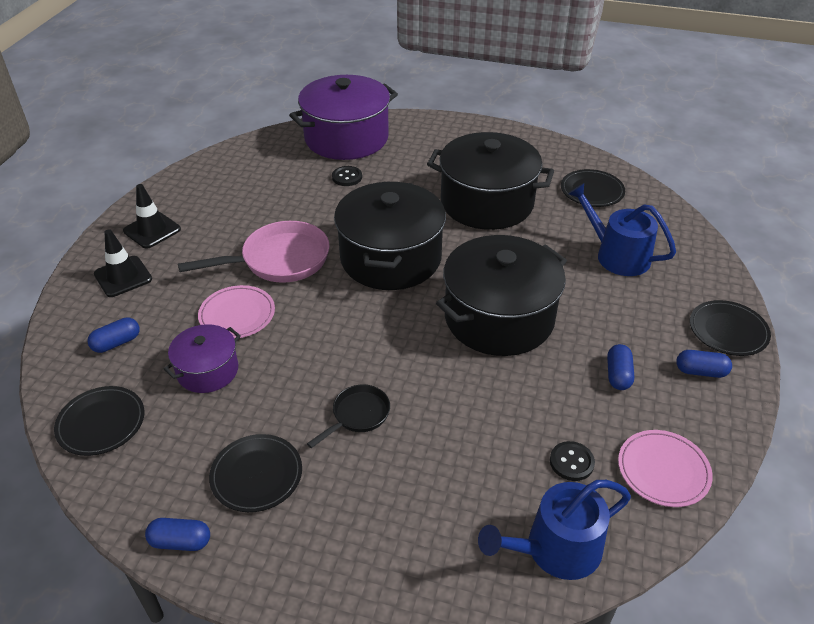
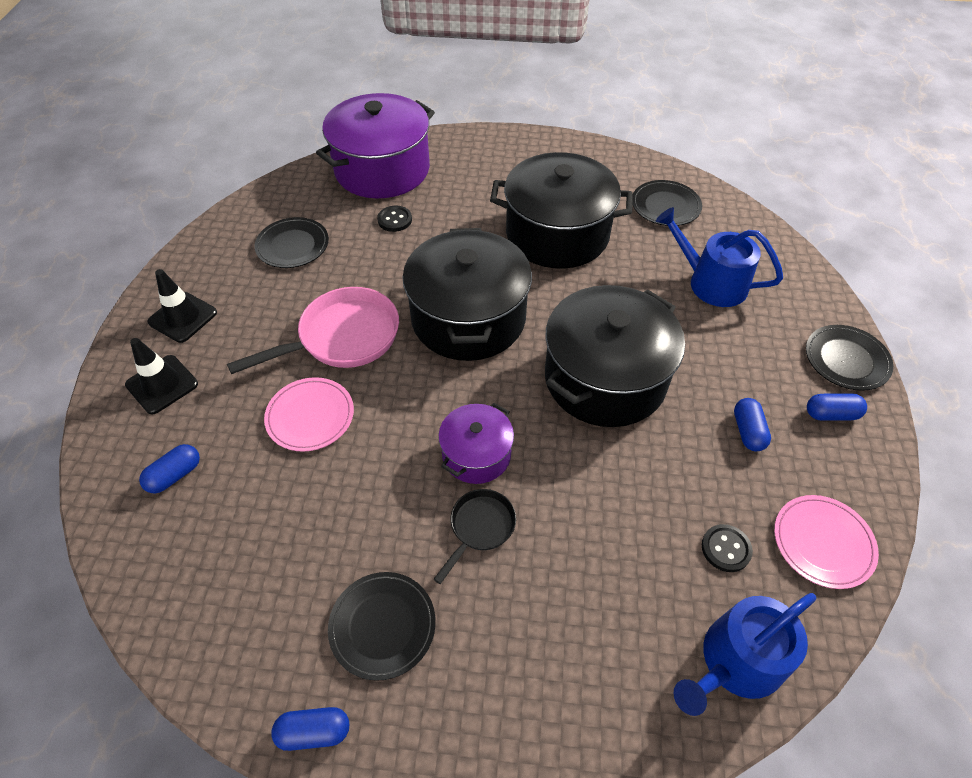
camera: 10 degrees left, 10 degrees up
(101, 423) = (181, 587): black plate -> black plate (292, 245)
(207, 370) = (293, 496): purple pot -> purple pot (476, 454)

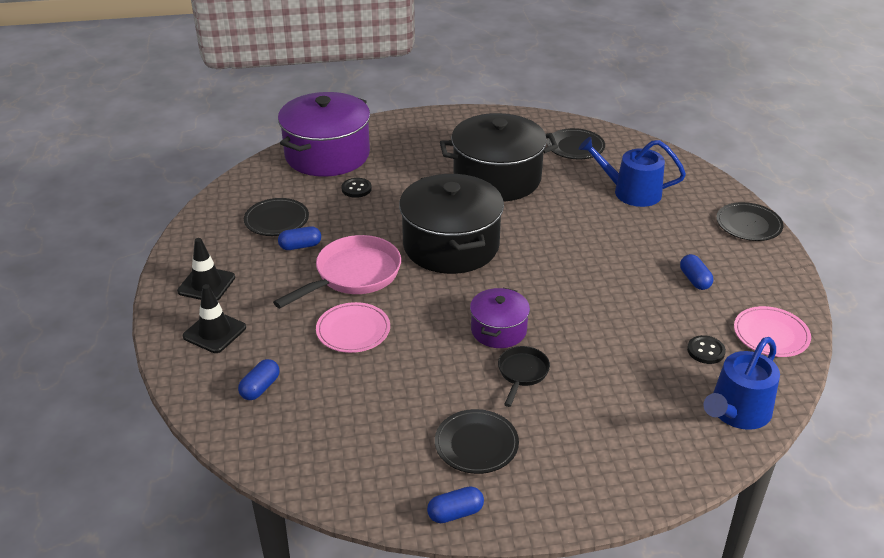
camera: 15 degrees left, 15 degrees down
(605, 378) = (576, 266): black pot -> none
(831, 414) = (749, 259): blue capsule -> blue capsule (300, 246)

